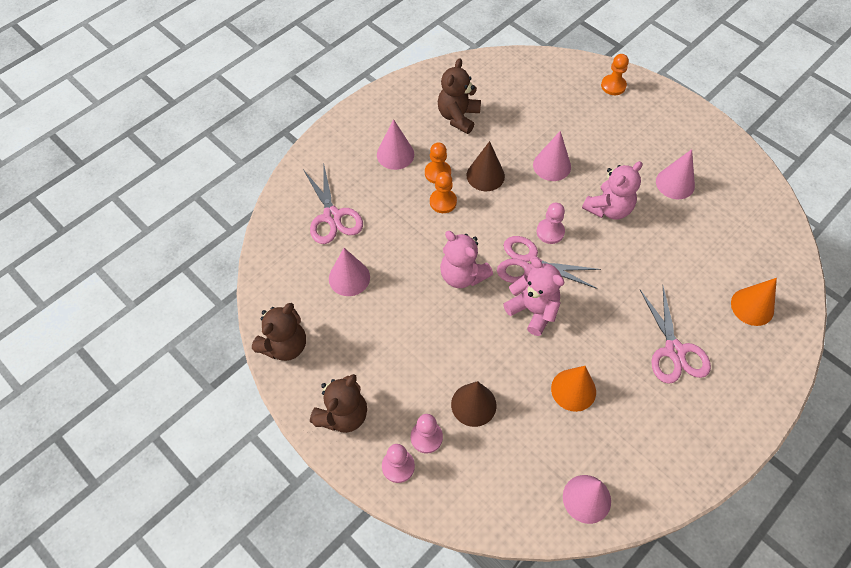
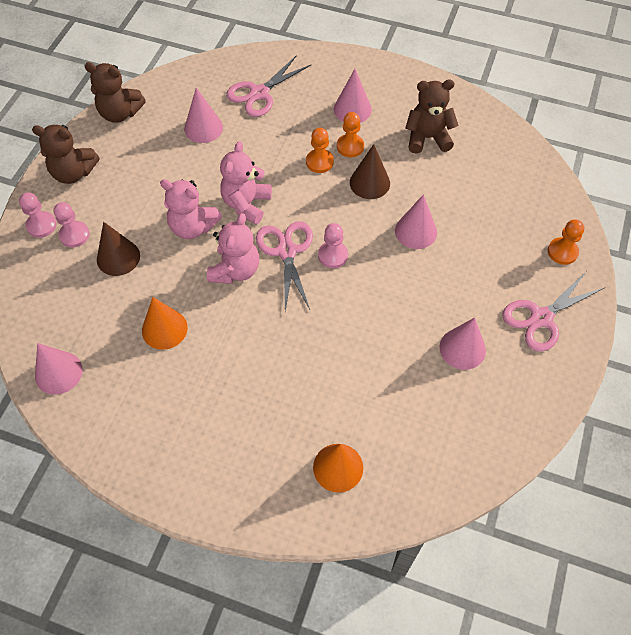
camera: 65 degrees right, 0 degrees up
(608, 208) = (391, 296): pink teddy bear -> pink teddy bear (193, 227)
(674, 350) = (246, 404): pink scissors -> pink scissors (541, 318)

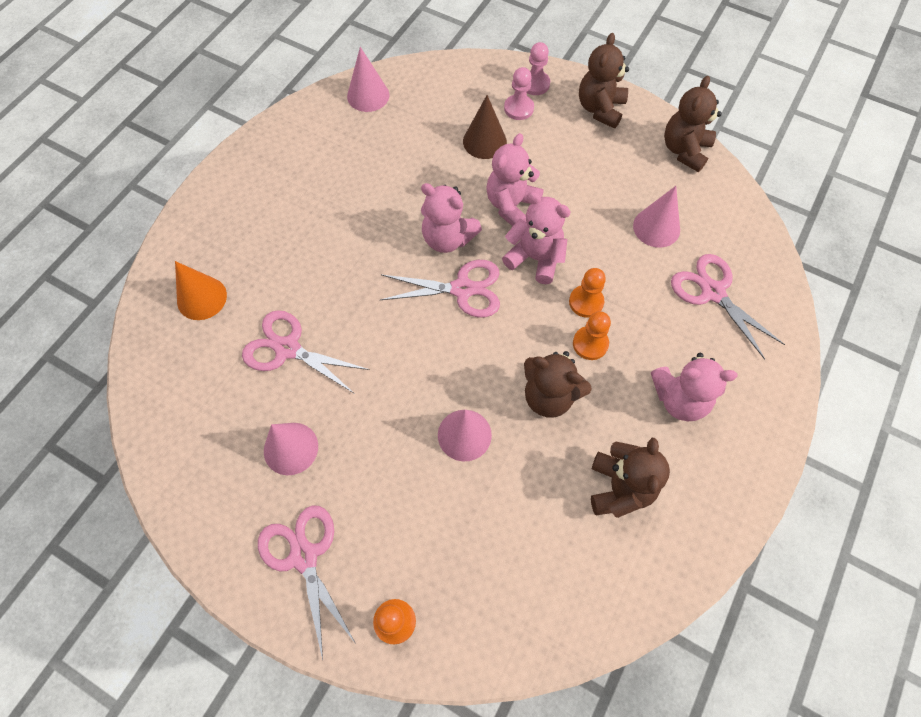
camera: 100 degrees right, 5 degrees up
(164, 329) = (392, 173): orange cone -> none
(333, 255) = (447, 335): pink pawn -> none
(350, 146) = (612, 384): orange pawn -> orange pawn (586, 302)
(352, 109) = (679, 399): pink cone -> pink teddy bear
(369, 183) = (549, 396): brown cone -> brown teddy bear
(374, 374) = (288, 349): none -> pink scissors

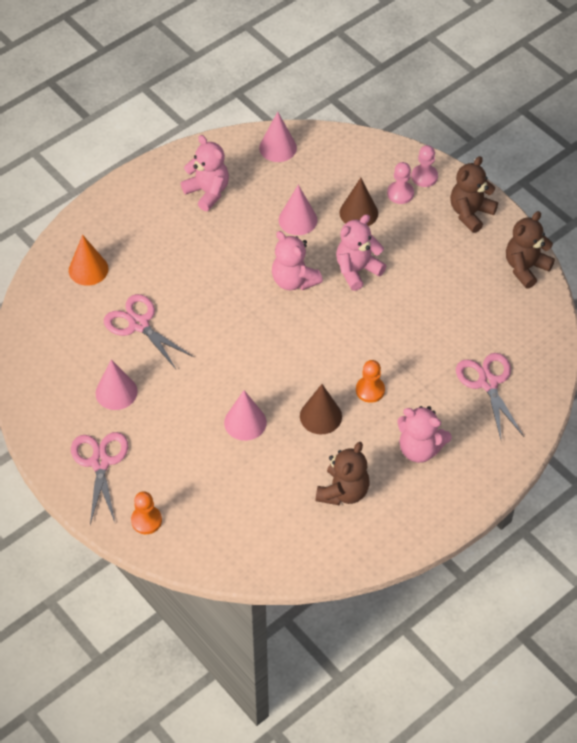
camera: 20 degrees right, 10 degrees down
(462, 289) = (288, 321): pink scissors -> none
(535, 258) = (357, 316): pink teddy bear -> pink teddy bear (207, 192)
(549, 396) = (320, 416): brown teddy bear -> brown cone
(586, 302) = (382, 360): orange pawn -> none
(656, 227) = (468, 321): pink cone -> pink cone (298, 220)

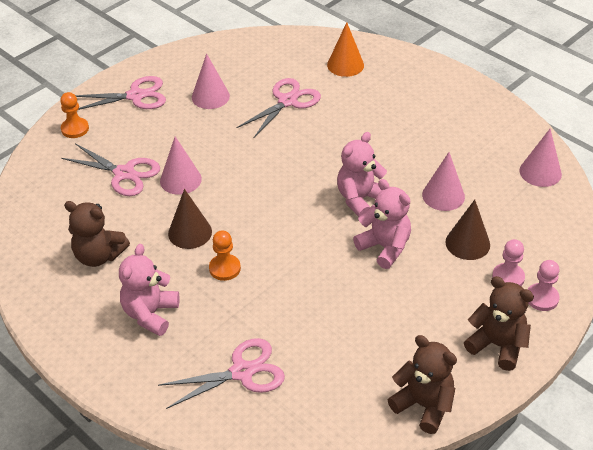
camera: 85 degrees right, 10 degrees down
(207, 192) = (461, 128): pink teddy bear -> none
(228, 472) = (124, 173): none -> pink scissors

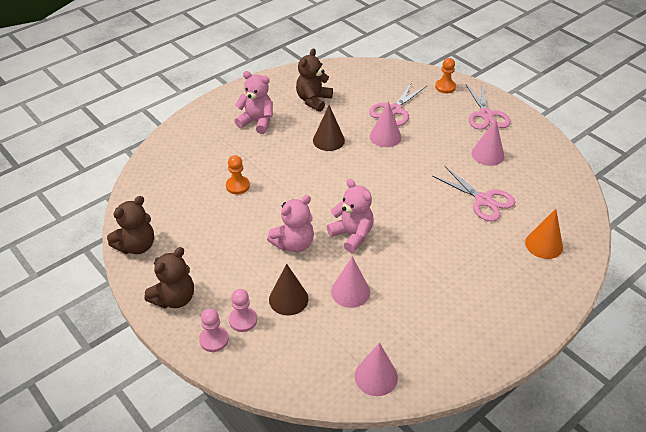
camera: 95 degrees right, 0 degrees up
(225, 268) = (290, 156): orange pawn -> orange pawn (237, 186)
(242, 372) = (196, 160): pink scissors -> none

